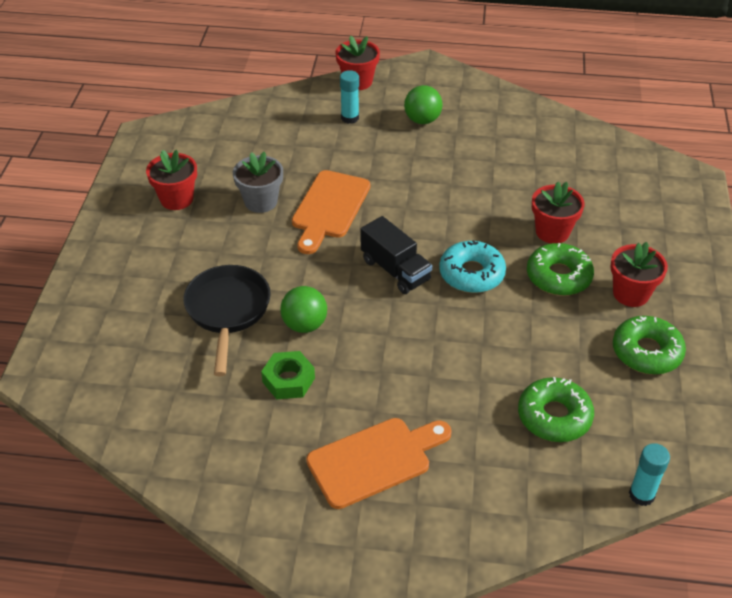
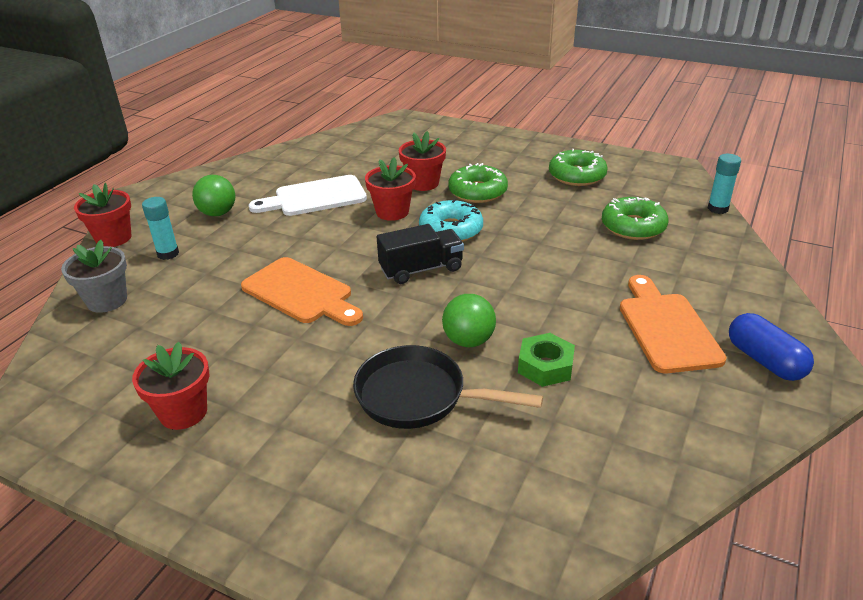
camera: 70 degrees left, 10 degrees down
(260, 201) = (249, 340): grey flower pot -> grey flower pot (107, 300)
(351, 541) = (764, 360): none -> blue capsule
(482, 167) = (315, 197): none -> white cutting board
(631, 293) = (513, 168): red flower pot -> red flower pot (392, 212)

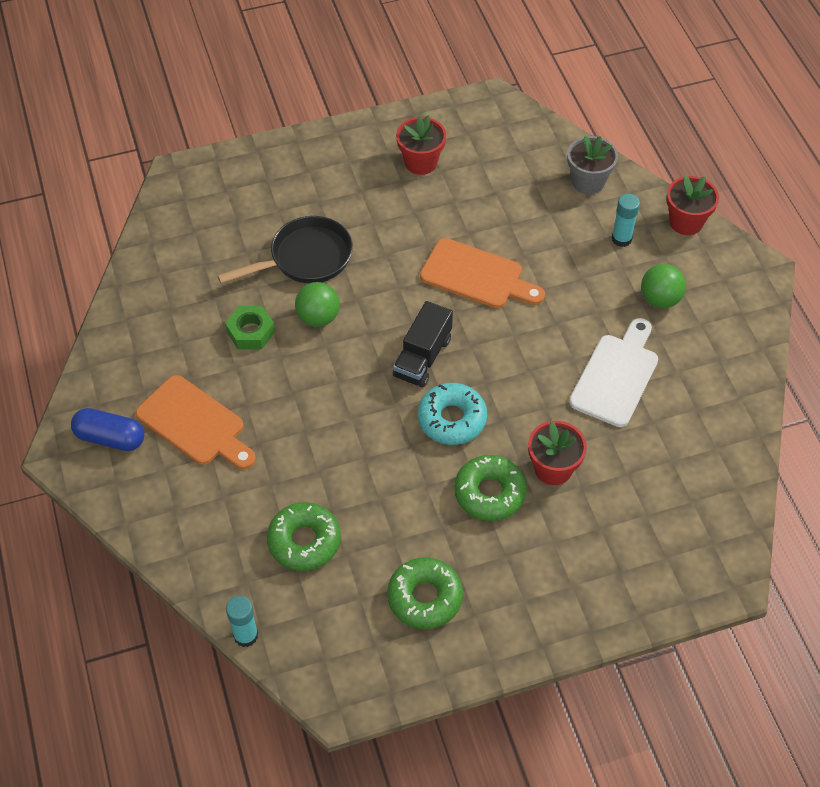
camera: 135 degrees right, 20 degrees up
(301, 293) = (476, 276): orange cutting board -> orange cutting board turned 150 degrees counterclockwise
(392, 212) = (527, 406): red flower pot -> none

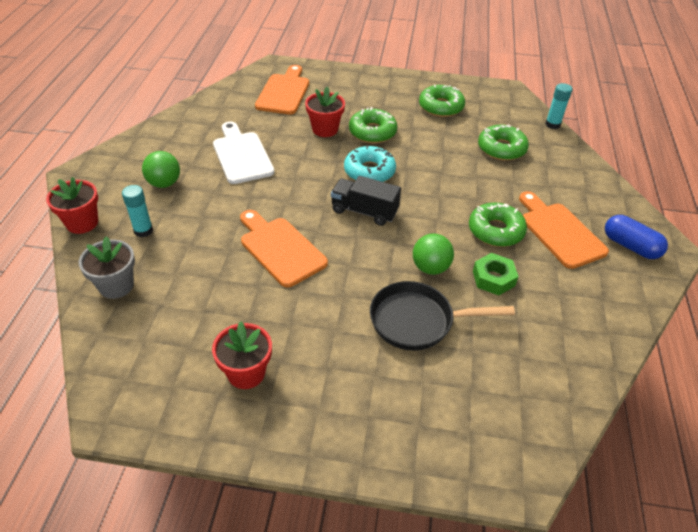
camera: 155 degrees left, 10 degrees down
(267, 394) = (495, 231): none -> green donut
(422, 357) = (364, 211): black truck -> black truck turned 120 degrees counterclockwise
(616, 376) = (241, 155): white cutting board -> white cutting board turned 105 degrees clockwise
(663, 519) = (284, 92): none -> orange cutting board

